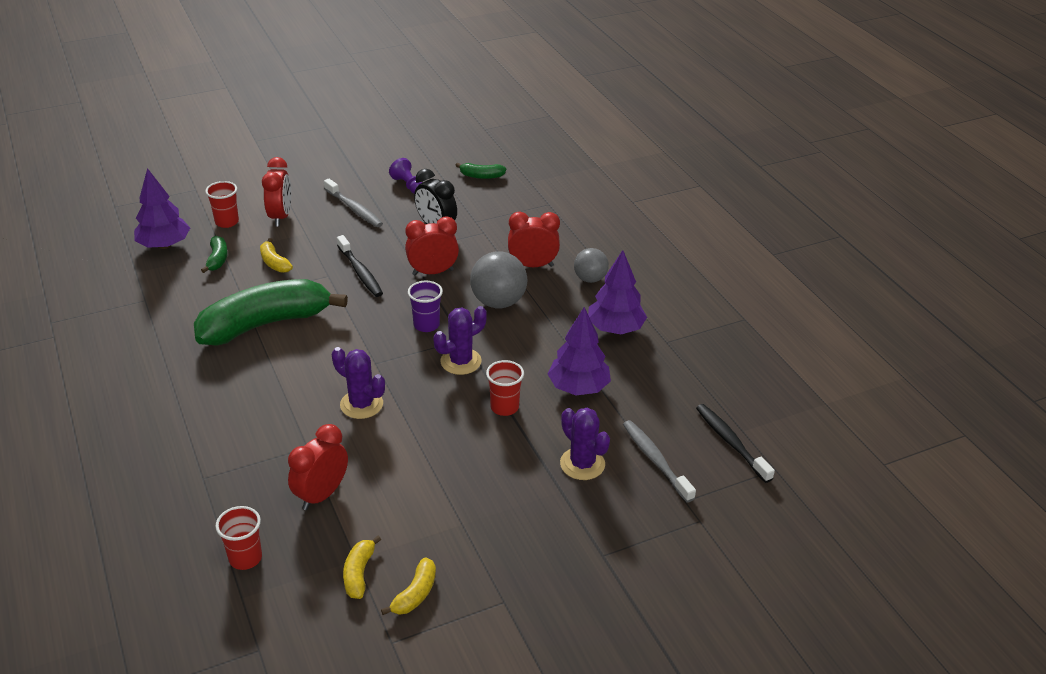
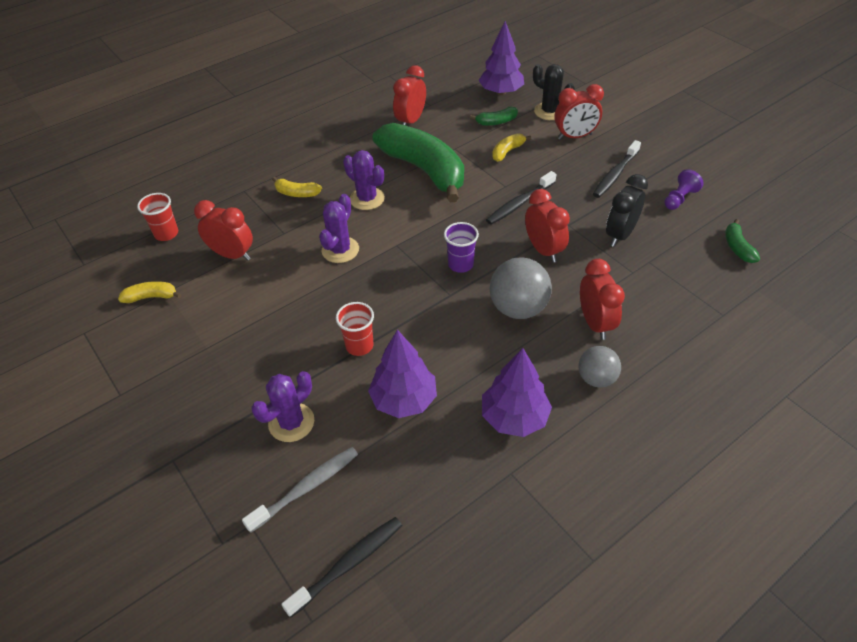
camera: 80 degrees right, 10 degrees up
(166, 319) = (411, 121): none -> red clock
(227, 222) = (549, 111): red cup -> black cactus
(354, 209) = (615, 174): grey toothbrush -> black toothbrush
(415, 594) = (129, 335): yellow banana -> yellow banana (297, 193)
(461, 361) = (416, 300): purple cactus -> purple cactus (367, 199)

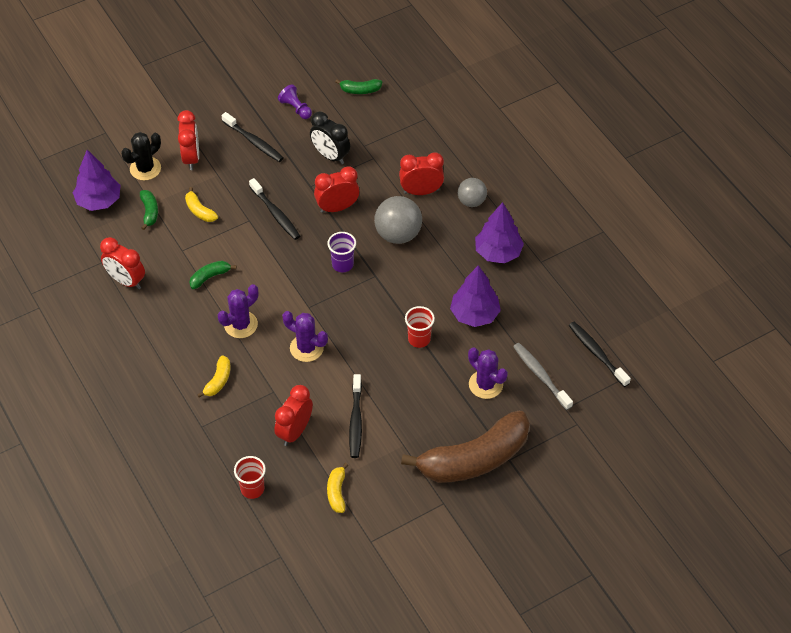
camera: 85 degrees left, 5 degrees up
(177, 420) = (474, 459): none -> brown banana
(243, 301) = (355, 421): none -> black toothbrush
(424, 170) = (210, 277): green banana -> green banana, size x0.40

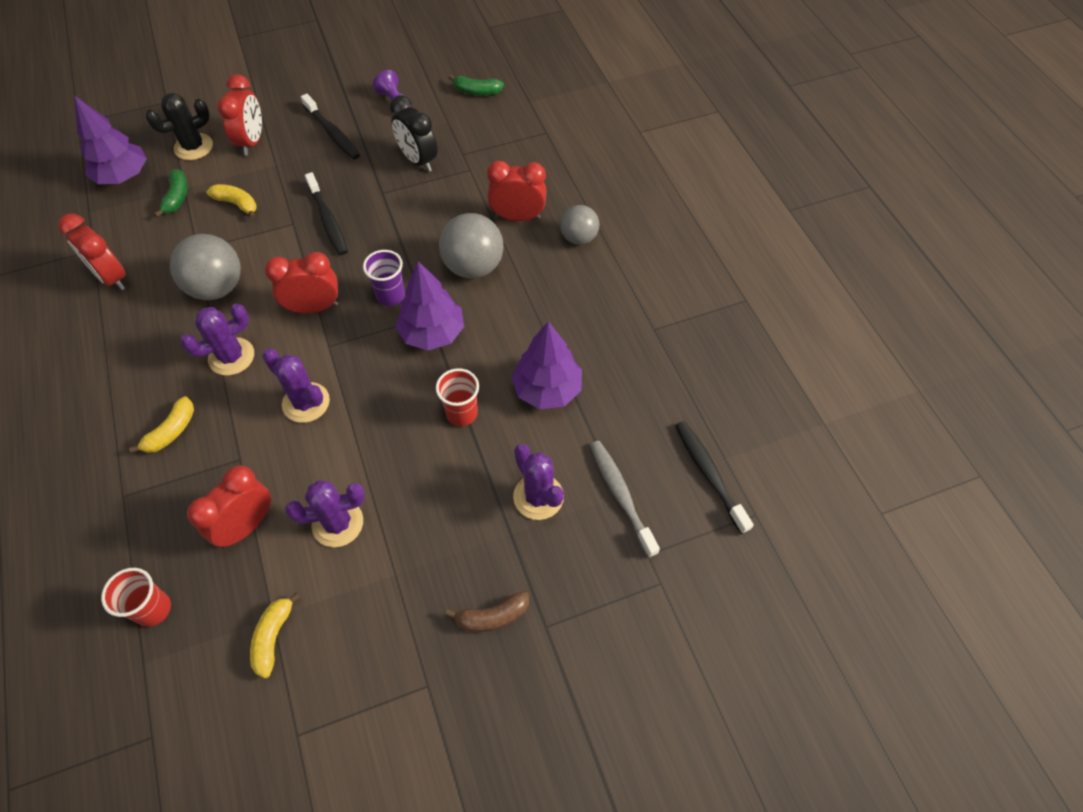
camera: 10 degrees right, 5 degrees up
(199, 211) = (237, 204): yellow banana -> yellow banana turned 150 degrees clockwise
(210, 277) = (217, 287): green banana -> grey ball
(337, 208) = (406, 223): red clock -> red clock (314, 308)
(355, 421) = (337, 523): black toothbrush -> purple cactus
(474, 459) = (492, 617): brown banana -> brown banana, size x0.40
(498, 252) = (598, 308): purple tree -> purple tree (432, 333)

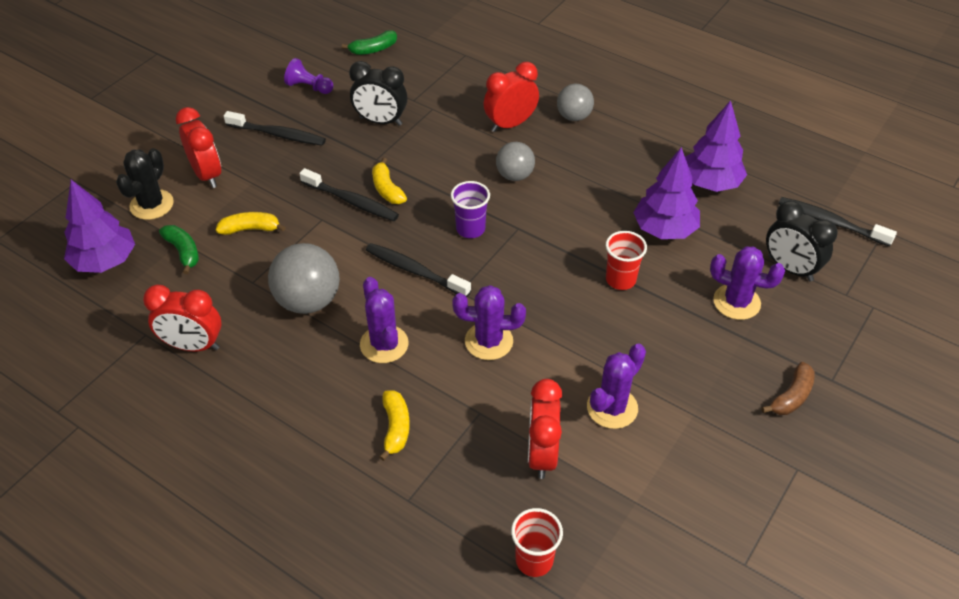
camera: 35 degrees left, 10 degrees down
(231, 357) = (384, 344): purple cactus -> purple cactus turned 45 degrees counterclockwise
(273, 637) = (652, 514): yellow banana -> yellow banana (387, 189)
(314, 308) = (415, 271): red clock -> black toothbrush
(432, 333) = (535, 238): purple tree -> purple tree (710, 183)
(473, 266) = (514, 175): grey ball -> grey ball, size x0.63
(621, 496) = (790, 268): grey toothbrush -> black clock

